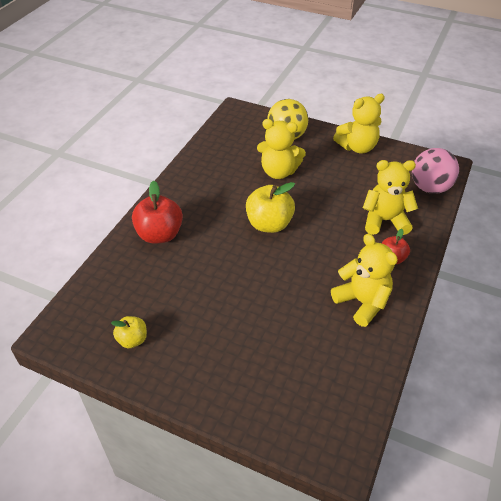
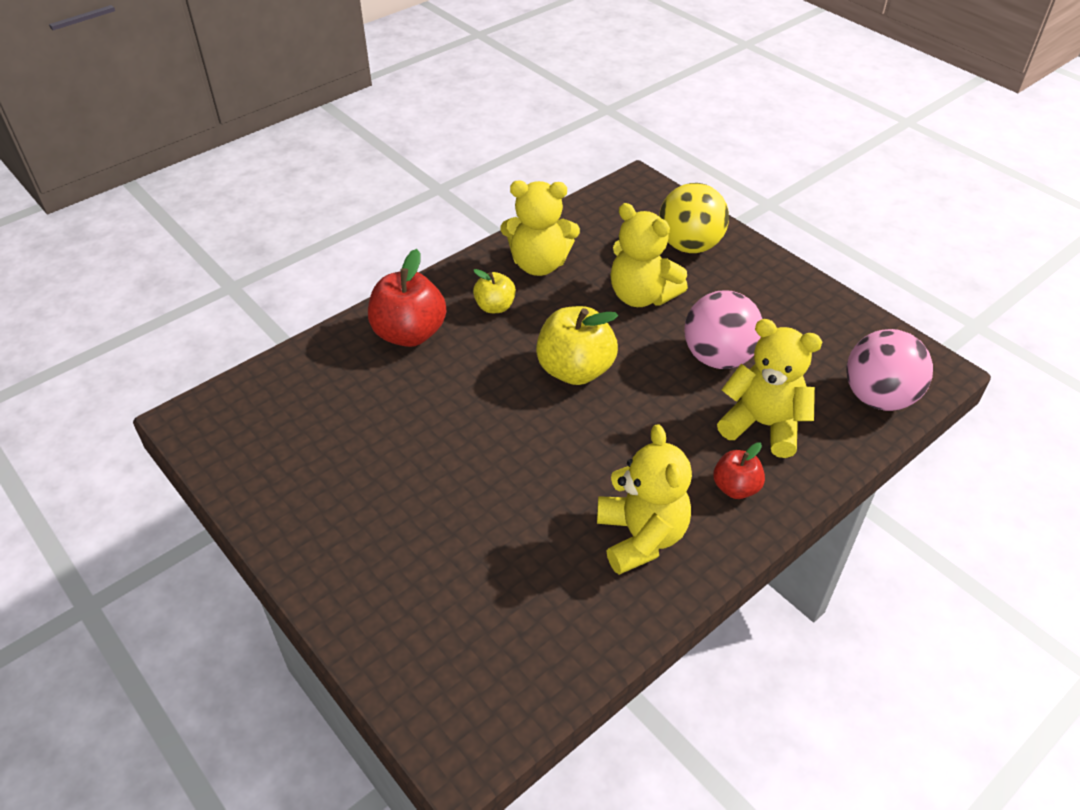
camera: 25 degrees right, 0 degrees up
(132, 340) = (283, 466): yellow apple -> yellow apple (495, 307)
(340, 192) = (718, 357): none -> pink ball
(357, 147) = (795, 295): yellow teddy bear -> yellow teddy bear (539, 264)

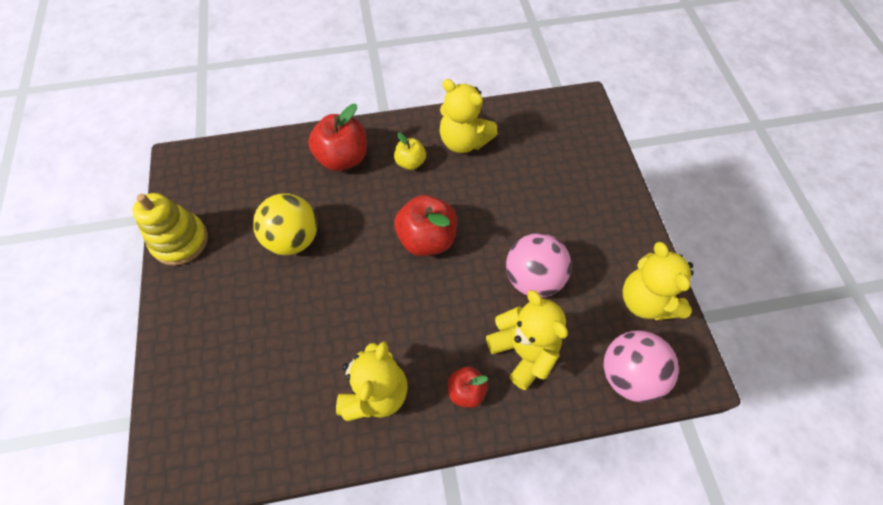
camera: 30 degrees right, 15 degrees up
(266, 502) = (180, 241): none -> yellow stacking toy
(575, 370) = (427, 239): yellow apple -> red apple
(641, 296) = (516, 200): yellow teddy bear -> yellow teddy bear (646, 301)
(689, 245) = (582, 173): yellow ball -> yellow ball (293, 239)

